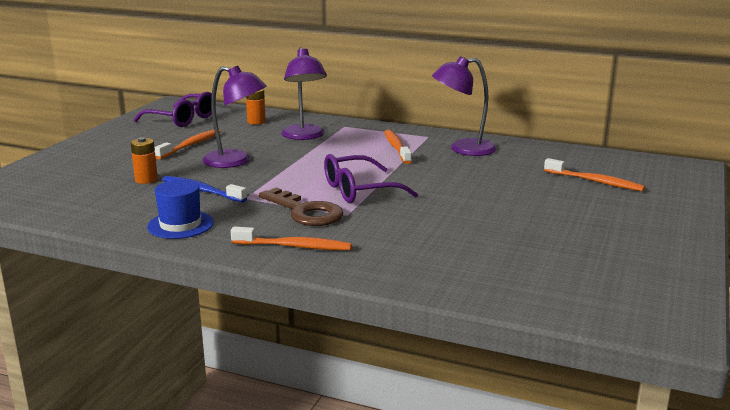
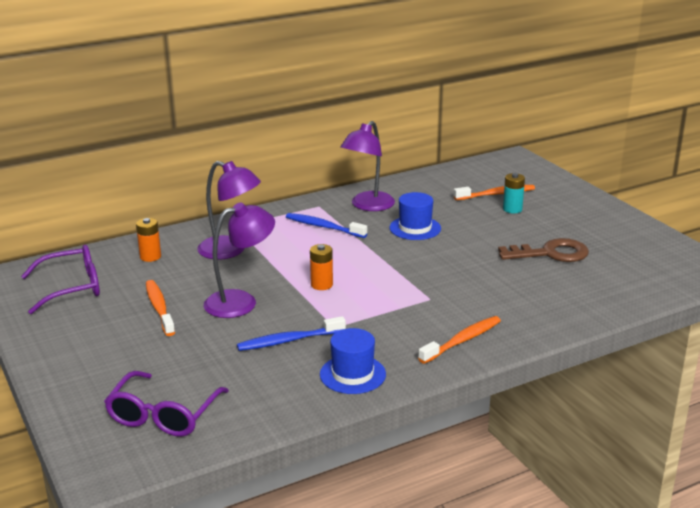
camera: 50 degrees left, 5 degrees up
(146, 180) = (217, 358): orange battery -> orange battery (321, 285)
(305, 212) = (402, 312): brown key -> brown key (551, 253)
(359, 190) = (390, 276): purple glasses -> purple glasses (163, 415)
(396, 148) = (324, 227): orange toothbrush -> blue toothbrush
(460, 174) = (415, 228): none -> blue hat
(580, 195) = (512, 209): none -> turquoise battery

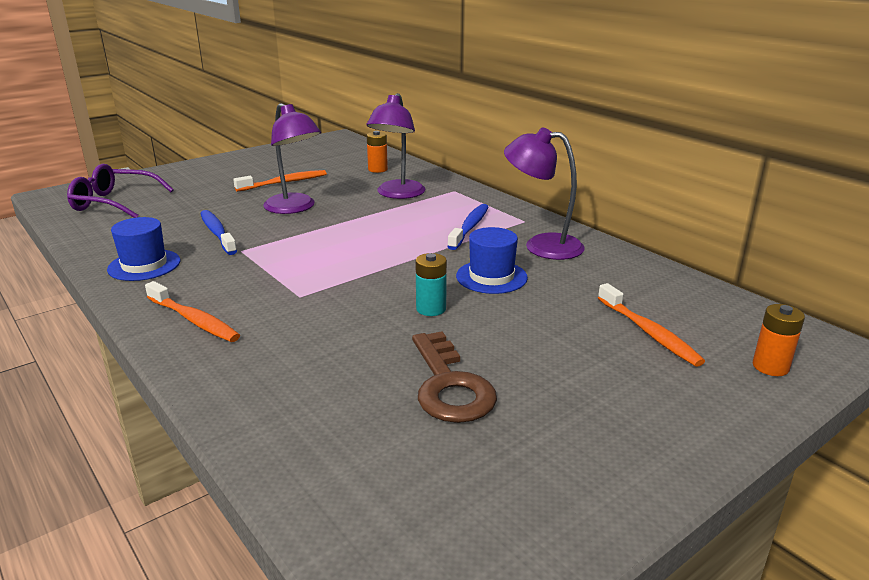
camera: 80 degrees right, 0 degrees up
(72, 287) = (319, 155): purple glasses -> none
(321, 285) = (330, 237): orange battery -> orange battery (770, 367)
(512, 209) = (600, 348): turquoise battery -> turquoise battery (431, 309)

